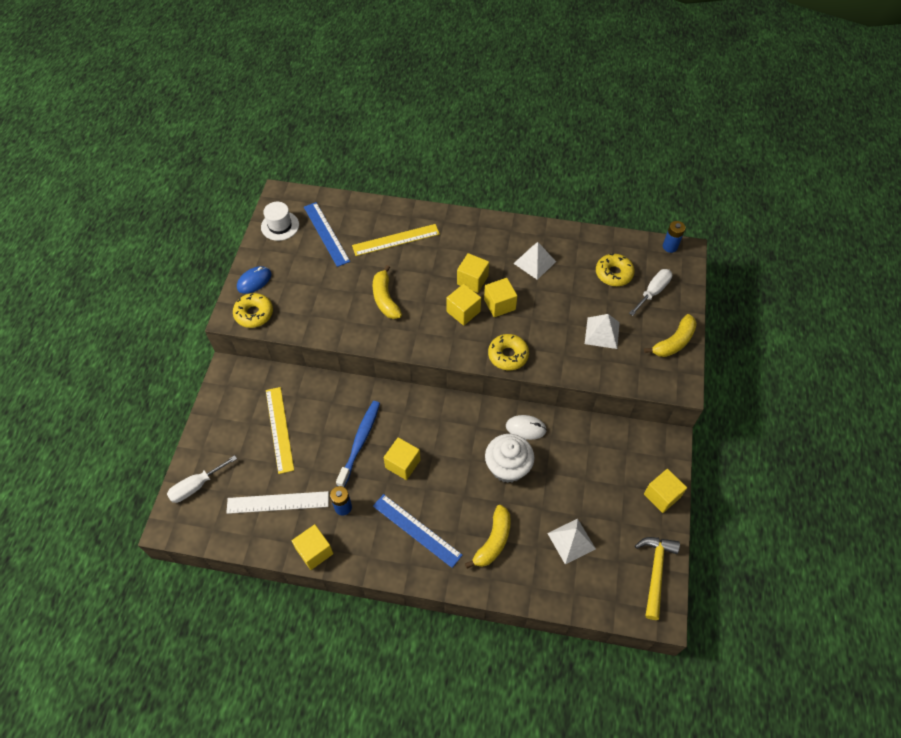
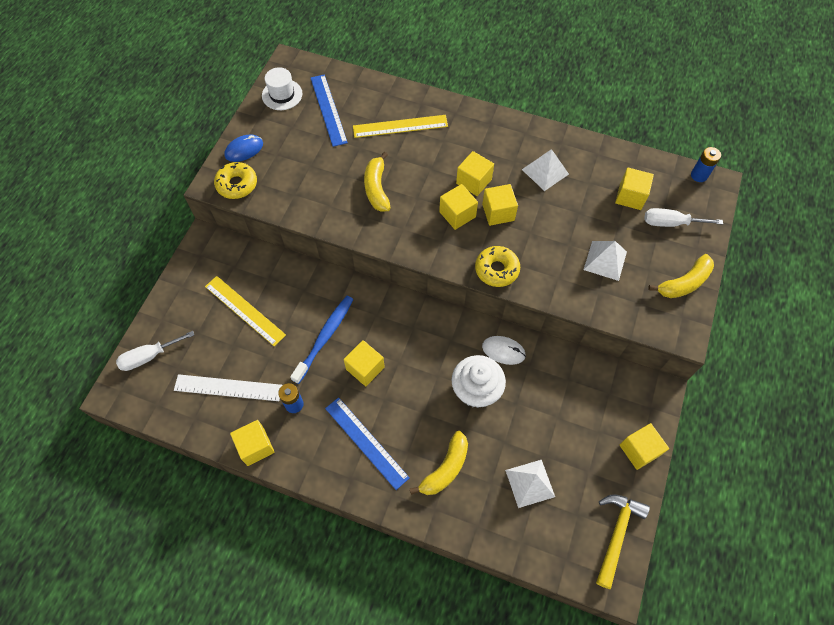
camera: 10 degrees right, 5 degrees up
(279, 429) = (245, 310): yellow ruler -> yellow ruler turned 45 degrees counterclockwise
(613, 274) = (630, 196): yellow donut -> yellow cube
(653, 292) = (670, 223): white screwdriver -> white screwdriver turned 135 degrees counterclockwise

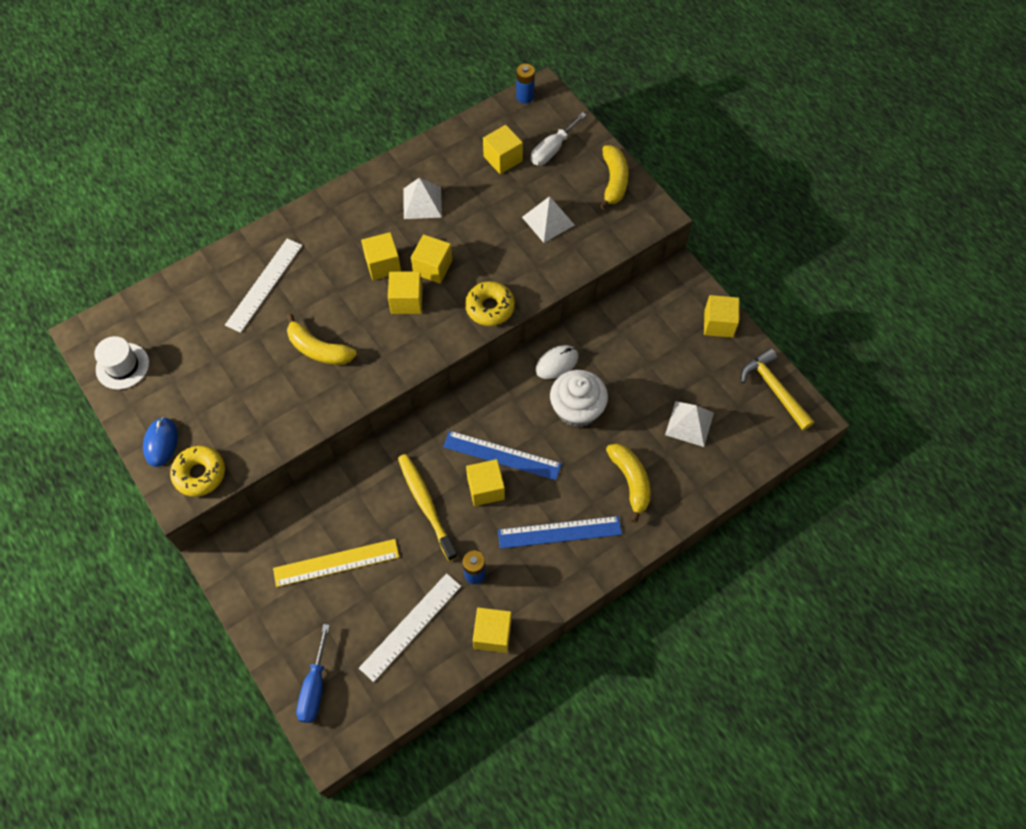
camera: 55 degrees left, 0 degrees up
(149, 356) = (314, 687): white screwdriver -> blue screwdriver
(325, 337) = (426, 505): blue toothbrush -> yellow toothbrush
(328, 110) = (183, 335): blue ruler -> blue ruler (502, 455)
(400, 126) = (264, 284): yellow ruler -> white ruler

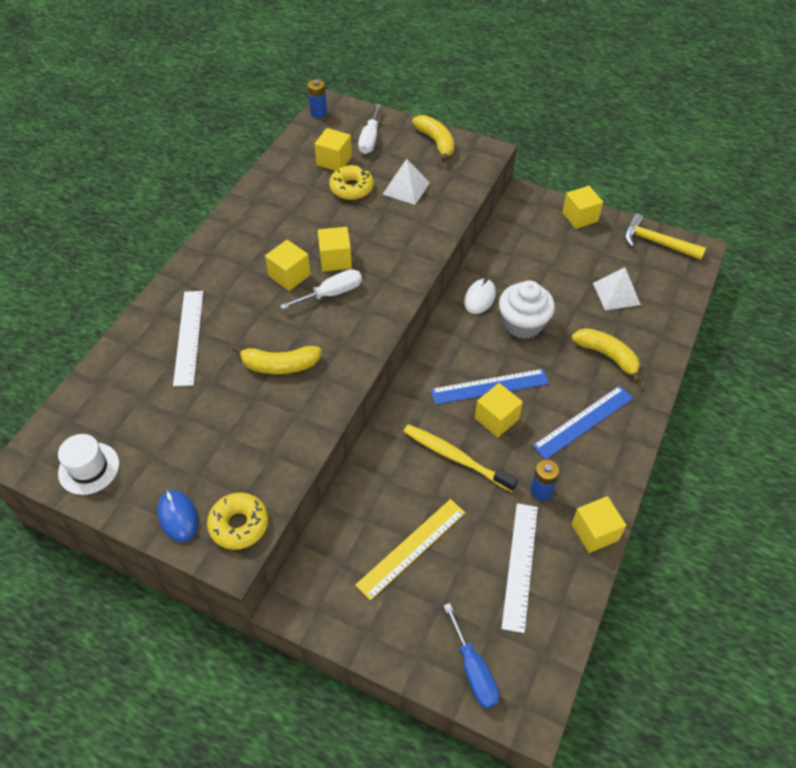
camera: 30 degrees left, 10 degrees down
(406, 301) = (332, 293): yellow cube -> white screwdriver
(422, 202) = (289, 217): white pyramid -> none
(490, 307) = (408, 268): yellow donut -> yellow donut (351, 188)

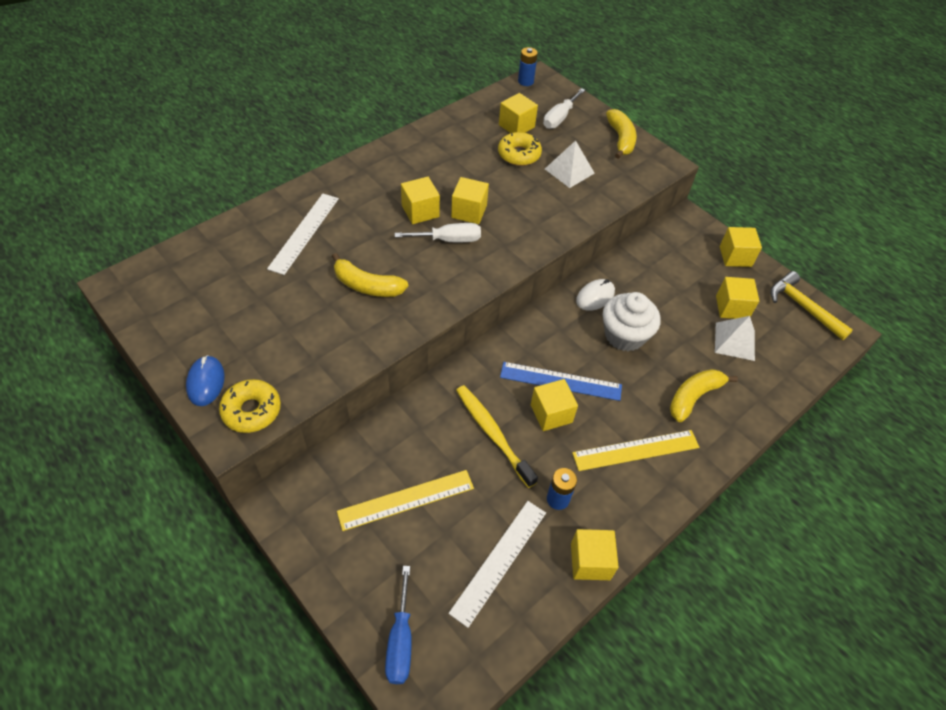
camera: 20 degrees right, 0 degrees up
(89, 468) = (159, 311): white hat -> none
(583, 422) = (636, 450): blue ruler -> yellow ruler
(599, 264) = (732, 307): none -> yellow cube
(607, 356) = (694, 397): yellow banana -> yellow banana turned 105 degrees counterclockwise

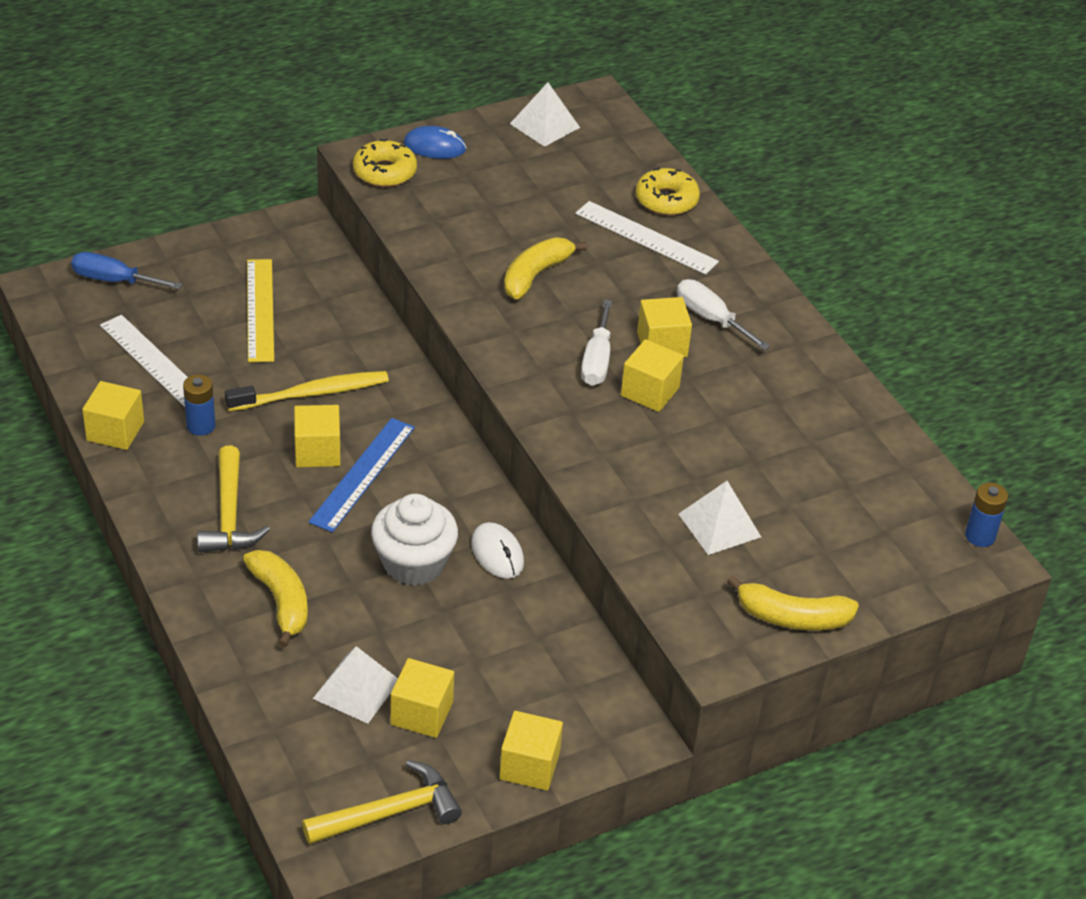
camera: 105 degrees right, 10 degrees down
(162, 312) = (545, 125): none -> white pyramid
(516, 126) = (847, 491): yellow cube -> none
(519, 154) = (771, 476): yellow donut -> yellow donut (666, 200)
(559, 118) = (864, 552): white screwdriver -> white screwdriver (711, 318)
(636, 450) = (229, 514): yellow ruler -> yellow hammer

